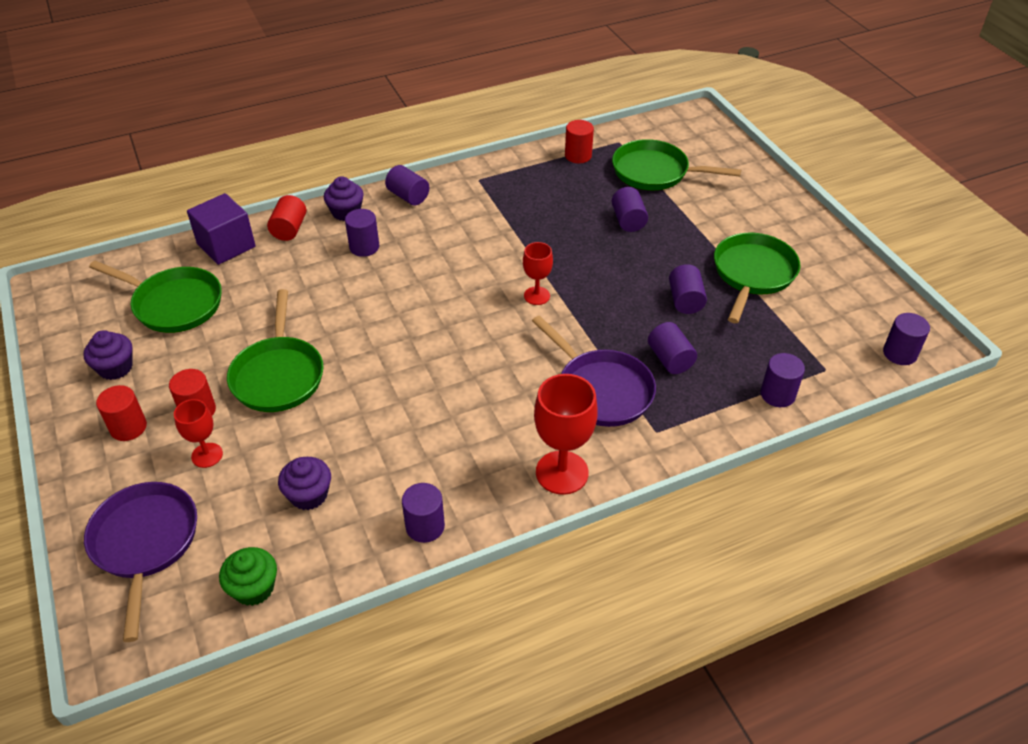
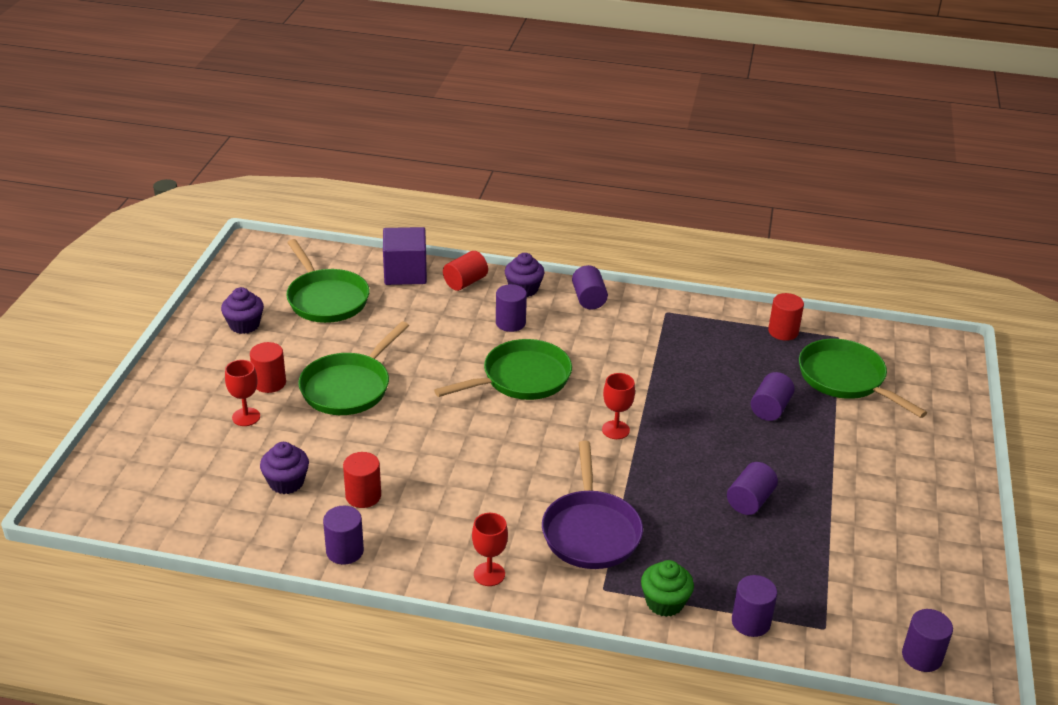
camera: 35 degrees right, 10 degrees down
(128, 427) = (214, 370): red cylinder -> red cylinder (363, 496)
(145, 544) = (152, 453): purple pan -> none
(254, 588) = (190, 522): green cupcake -> green cupcake (664, 602)
(562, 472) = (489, 574): red goblet -> red goblet, size x0.59
(670, 359) = (680, 540): purple cylinder -> none
(752, 274) = (844, 512): green pan -> green pan (521, 378)

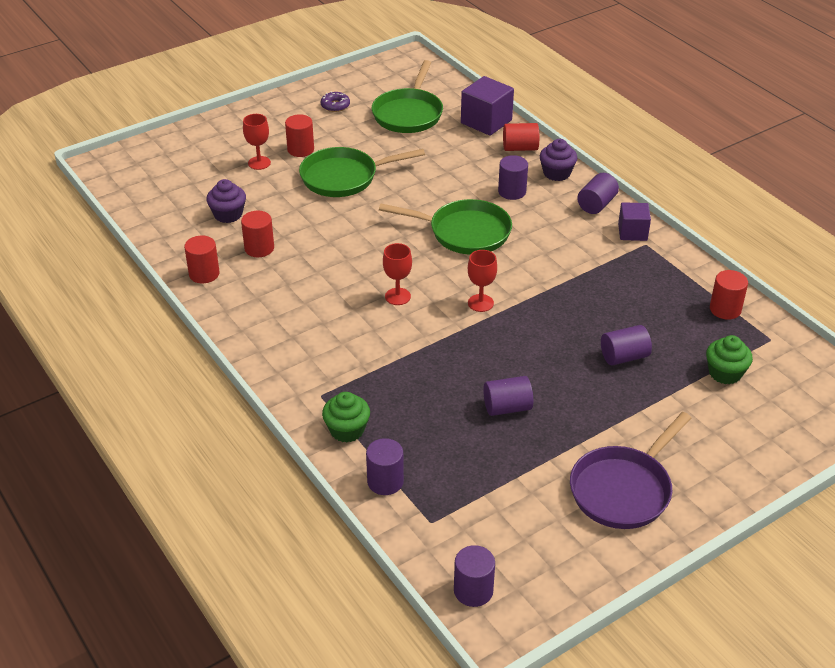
camera: 45 degrees right, 5 degrees up
(244, 325) = (335, 106): purple cupcake -> purple donut
(345, 551) = (204, 274): purple cylinder -> red cylinder
(489, 574) = (265, 340): red goblet -> red goblet (397, 296)
(590, 531) = (366, 355): purple pan -> purple pan (624, 489)
(644, 307) = (632, 232): none -> purple cube
(845, 379) = (725, 373): green pan -> green cupcake

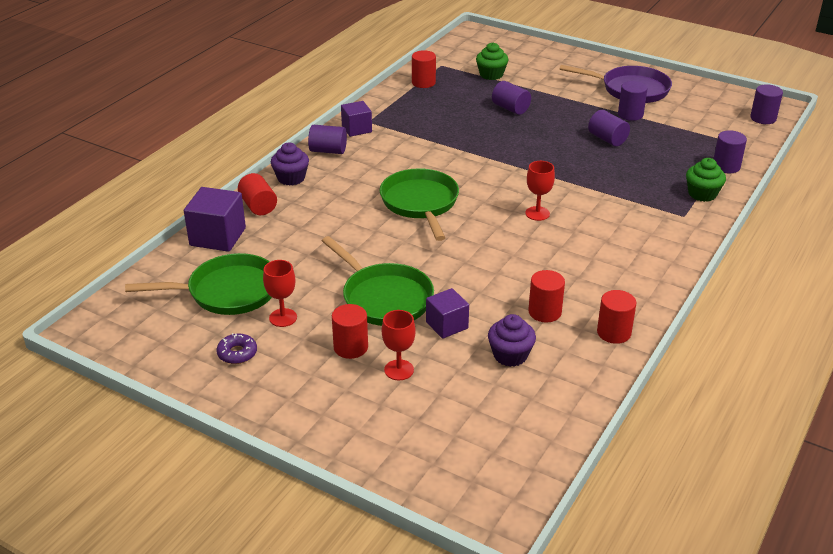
camera: 115 degrees left, 5 degrees down
(287, 197) = (447, 325): none -> purple cube
(480, 303) = (508, 174): red goblet -> red goblet (283, 317)
(512, 192) = (338, 194): purple cylinder -> purple cylinder (630, 114)

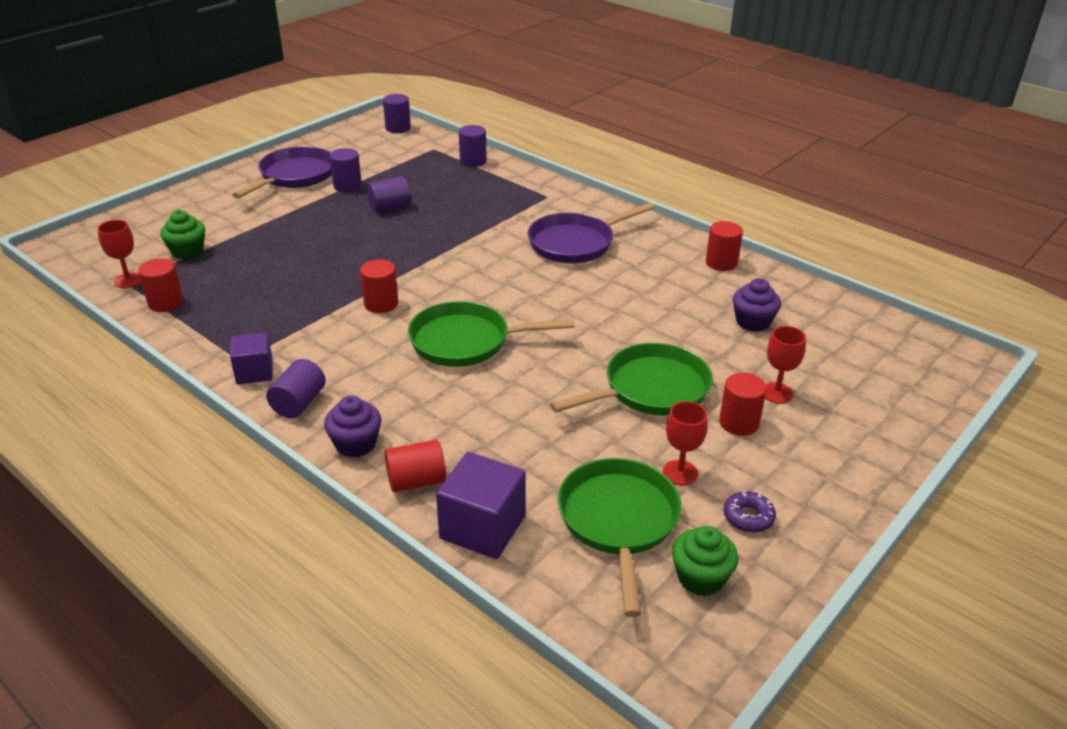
camera: 80 degrees left, 0 degrees up
(447, 325) = (703, 353): purple cube -> none
(510, 108) = (283, 251): purple cylinder -> none
(537, 213) = (516, 269): red goblet -> red goblet (128, 280)
(544, 312) = (687, 292): red cylinder -> red cylinder (381, 304)
(601, 240) = (576, 243): none -> purple pan
(702, 194) = (515, 181): green cupcake -> green cupcake (701, 578)

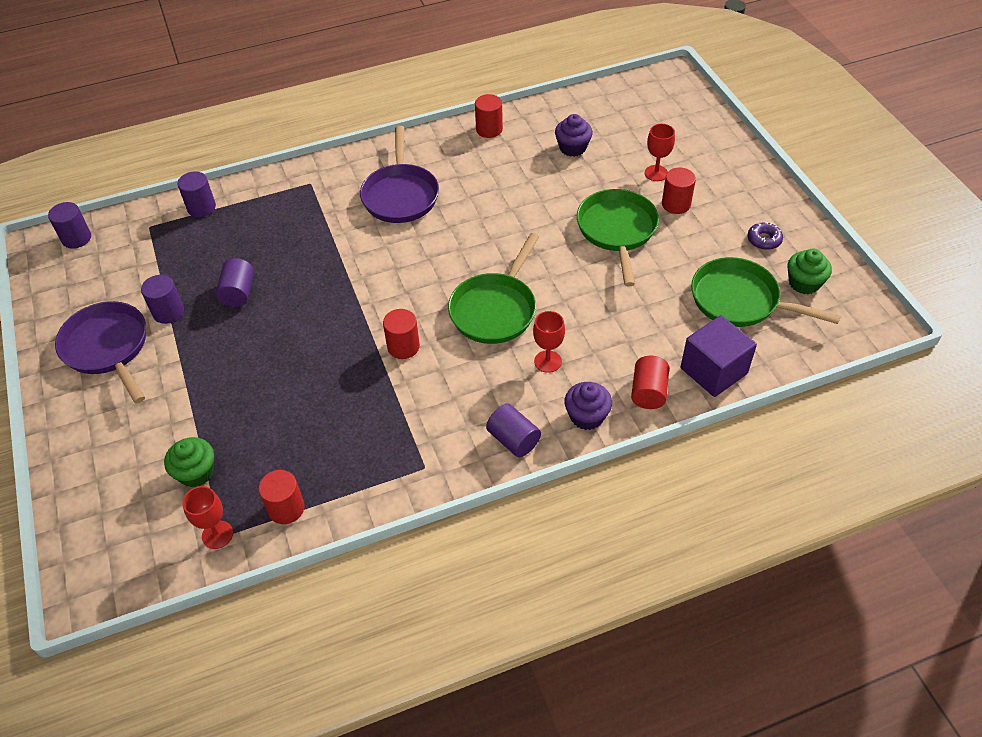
camera: 60 degrees left, 15 degrees up
(254, 372) = (450, 460): purple cube -> none
(680, 473) = (709, 253): red goblet -> red goblet (548, 361)

